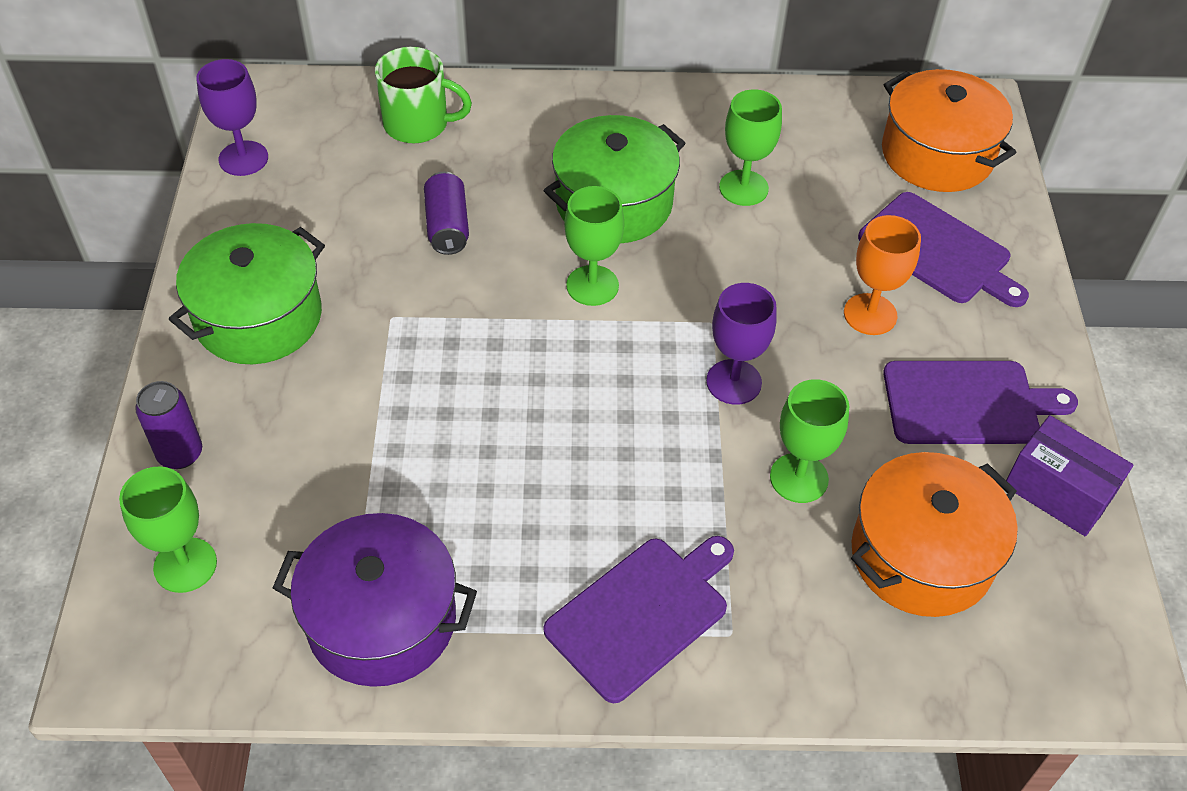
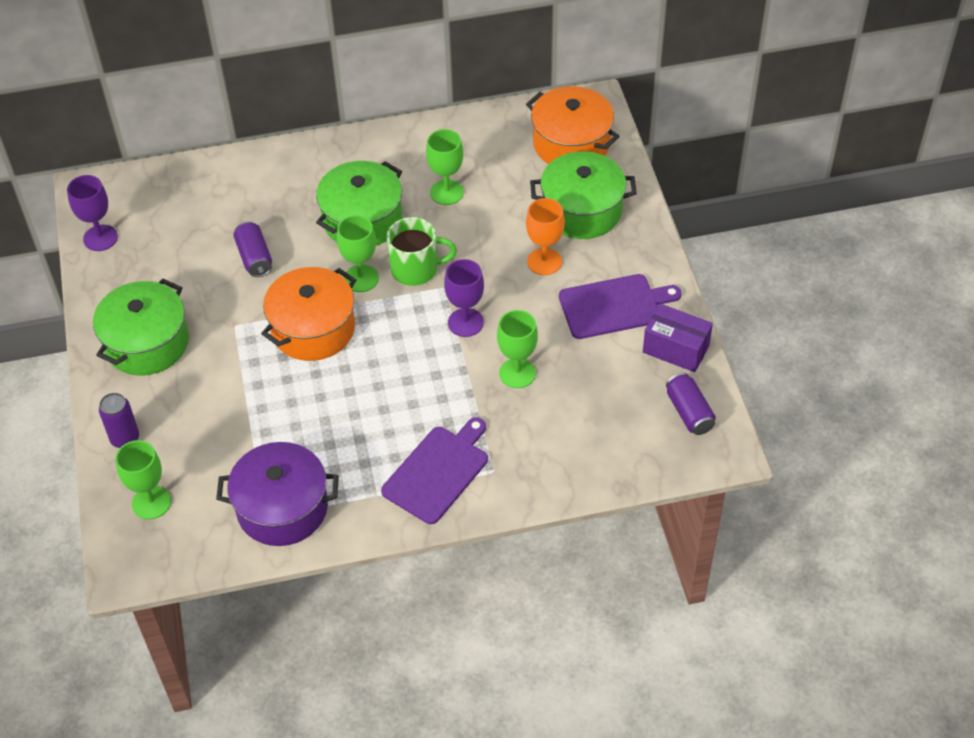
camera: 10 degrees left, 0 degrees up
(418, 124) = (214, 190): green mug -> green mug (416, 269)
(921, 555) = (599, 403): orange pot -> orange pot (313, 329)
(938, 251) = (582, 210): purple cutting board -> green pot
(1068, 602) = (689, 412): none -> purple can

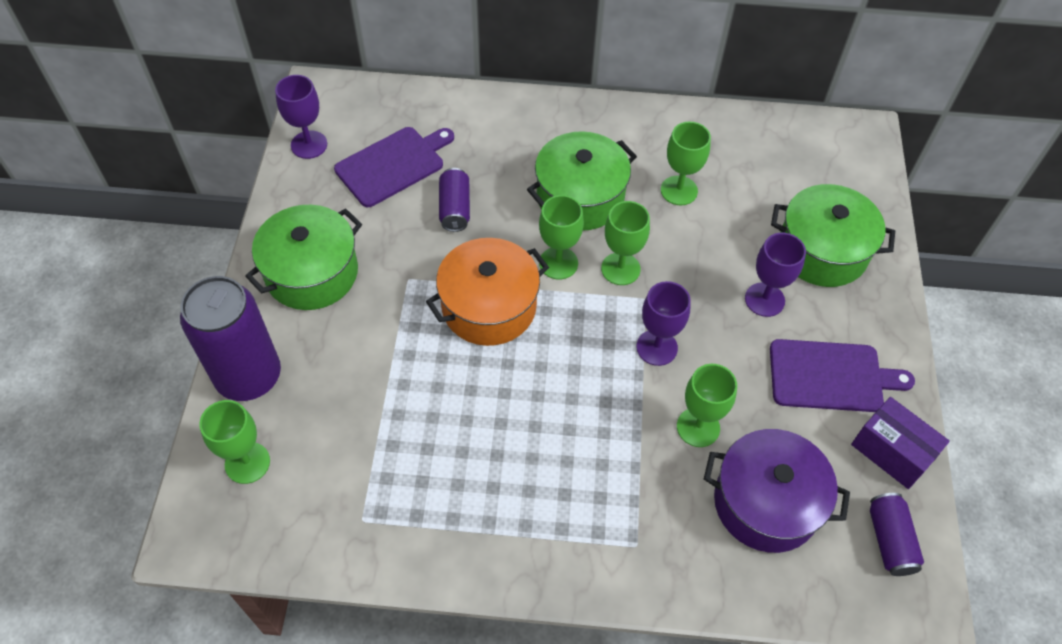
camera: 15 degrees right, 5 degrees up
(125, 438) = (249, 376): purple can -> purple can, size x1.99
(282, 508) = (384, 515): purple pot -> purple pot (766, 503)
(416, 269) = (620, 269): green mug -> green goblet
(438, 472) = (572, 525): purple cutting board -> purple cutting board (393, 165)
(544, 261) = (764, 299): orange goblet -> purple goblet
(571, 144) = (829, 171): orange pot -> none

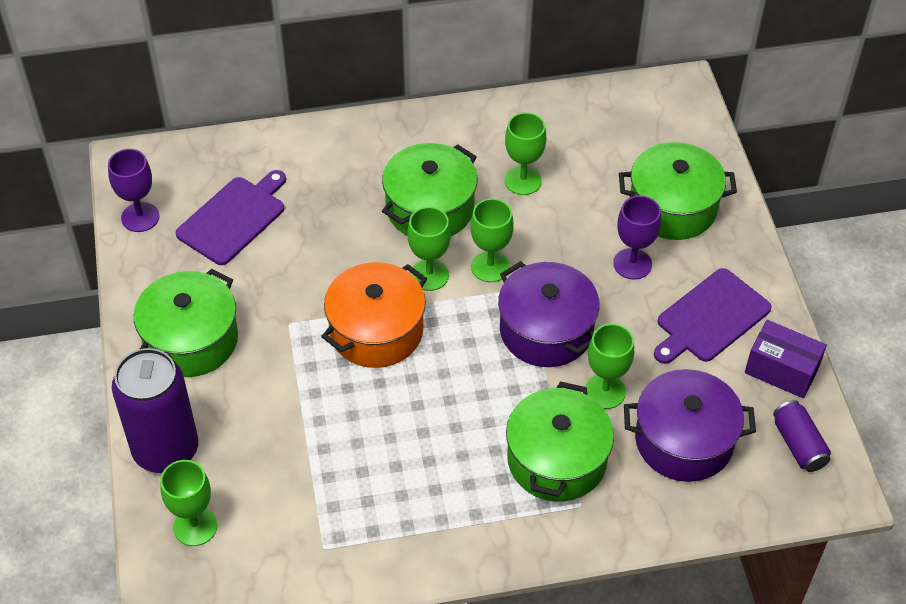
camera: 15 degrees left, 5 degrees down
(455, 208) = (311, 246): purple can -> none
(626, 488) = (557, 460): none -> green pot
(657, 347) = (546, 330): purple goblet -> purple pot
(830, 376) = (710, 318): purple cutting board -> purple cutting board turned 150 degrees clockwise

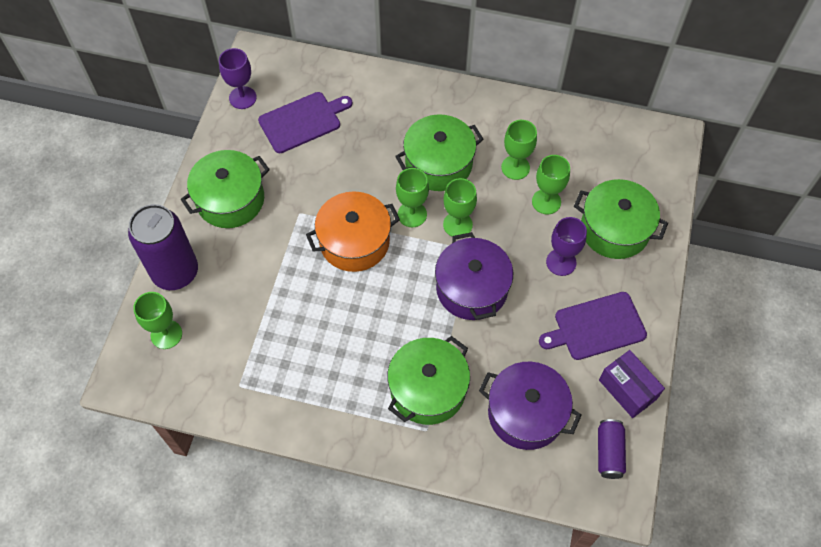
camera: 25 degrees right, 10 degrees up
(605, 391) = (489, 352): green goblet -> green goblet (546, 201)

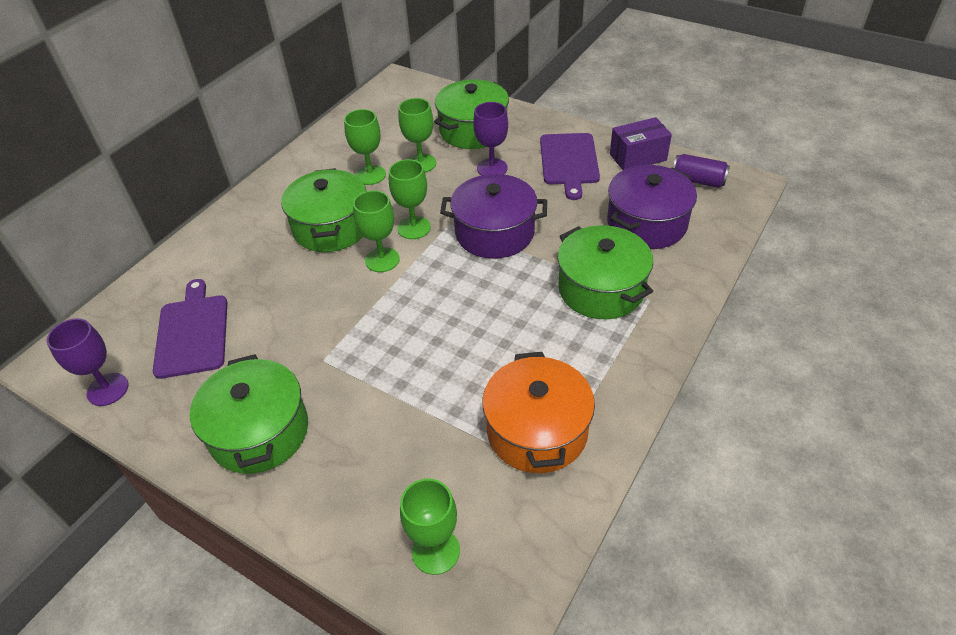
camera: 70 degrees left, 15 degrees down
(175, 272) = (339, 521): purple can -> none
(354, 242) = (391, 315): orange pot -> orange pot (537, 430)

